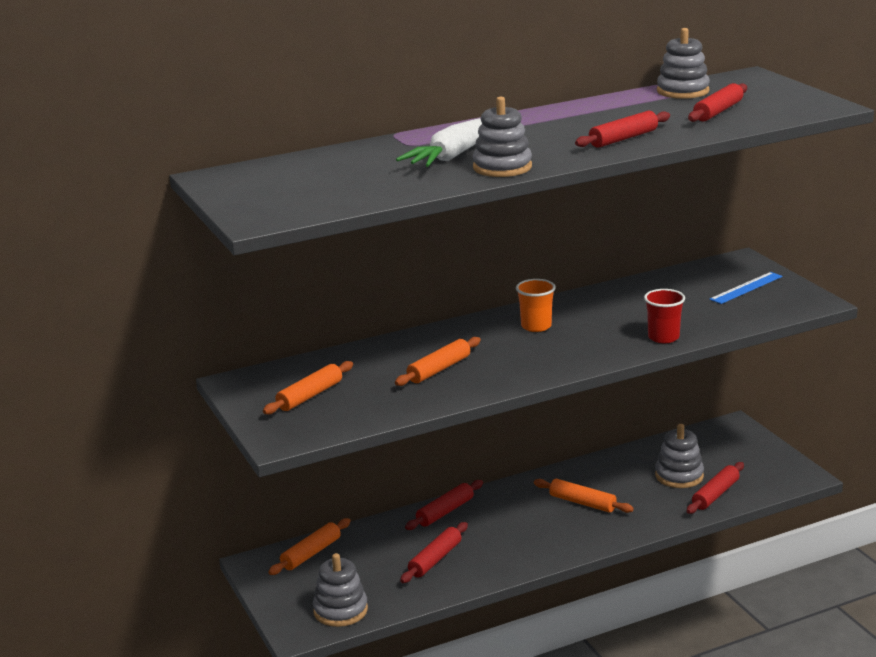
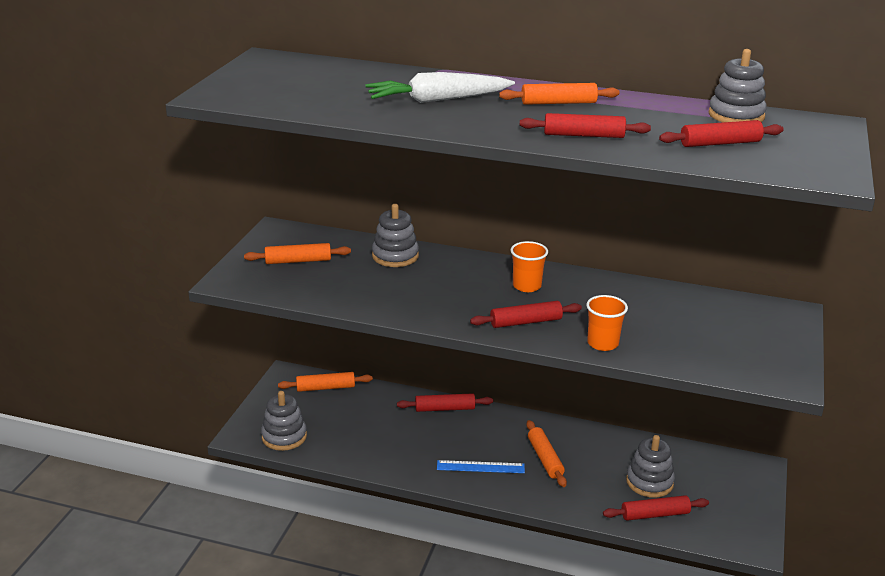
camera: 40 degrees right, 5 degrees up
(435, 559) = (388, 438): red rolling pin -> red rolling pin (525, 322)
(439, 369) = (404, 284): orange rolling pin -> orange rolling pin (558, 103)
(502, 167) = (441, 122): grey stacking toy -> grey stacking toy (395, 256)
(663, 337) = (602, 343): red cup -> orange cup
(746, 288) = (751, 337): blue ruler -> blue ruler (480, 467)

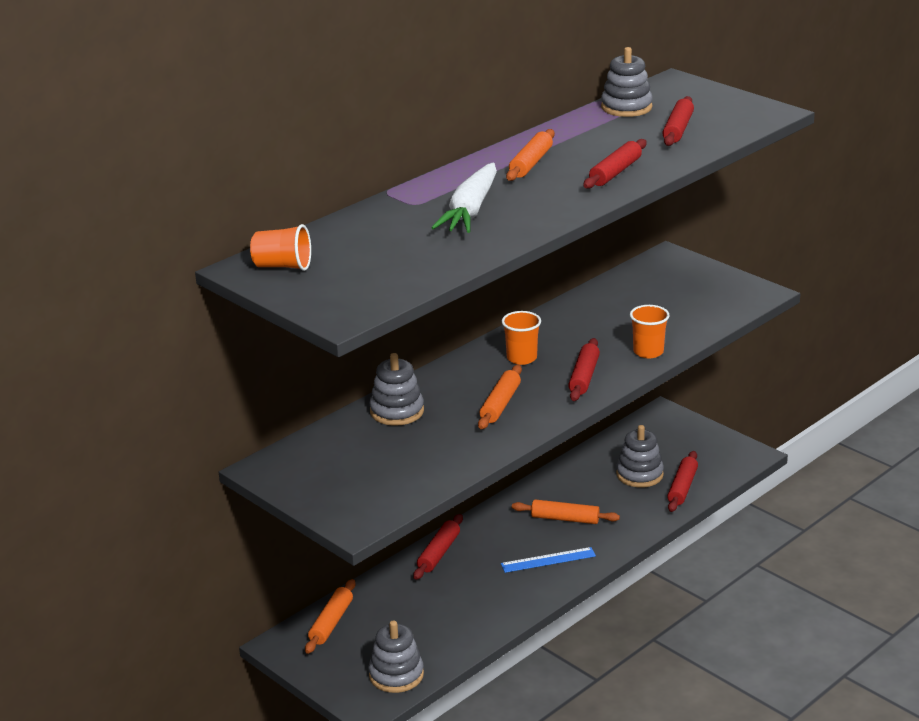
camera: 60 degrees left, 0 degrees up
(279, 65) = (283, 266): none -> orange cup
(298, 261) = (351, 471): orange rolling pin -> orange rolling pin (500, 404)
(480, 467) = (548, 560): blue ruler -> blue ruler turned 45 degrees clockwise

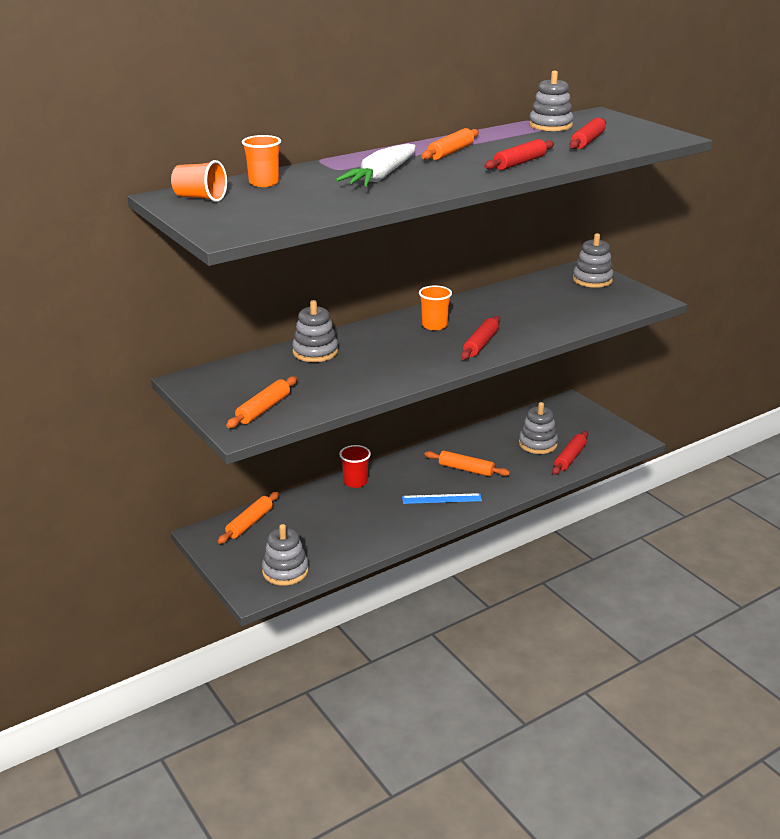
camera: 10 degrees right, 0 degrees up
(438, 553) = (355, 482): red rolling pin -> red cup
(500, 404) = (402, 356): orange rolling pin -> orange rolling pin (263, 409)
(648, 352) = (542, 332): orange cup -> orange cup (264, 183)
(683, 272) = (592, 280): none -> grey stacking toy

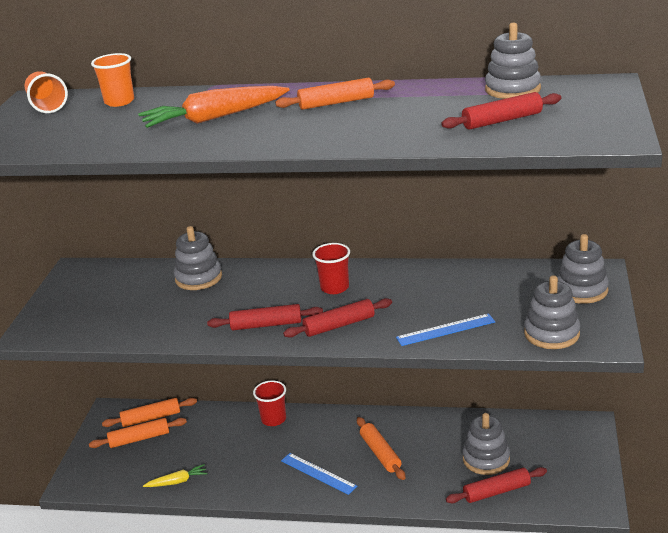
camera: 45 degrees right, 0 degrees up
(263, 409) = (76, 319): orange rolling pin -> orange rolling pin (139, 439)
(285, 571) = (116, 476): grey stacking toy -> grey stacking toy (551, 334)
(343, 551) = (177, 481): none -> yellow carrot
(381, 176) = (214, 118): white carrot -> orange carrot
(434, 325) = (334, 287): orange cup -> red cup
(519, 163) = (366, 133): red rolling pin -> red rolling pin (266, 325)
(553, 324) = (446, 330): none -> blue ruler

